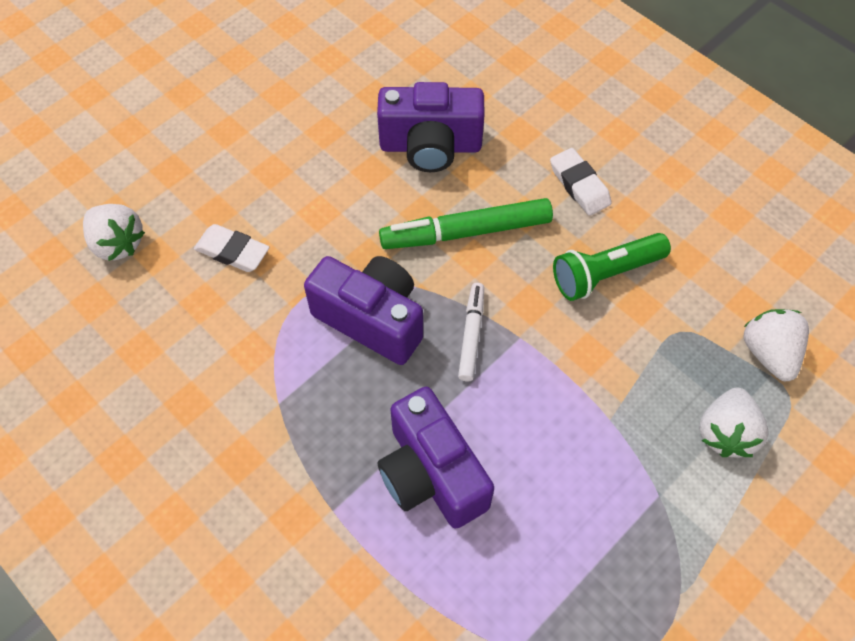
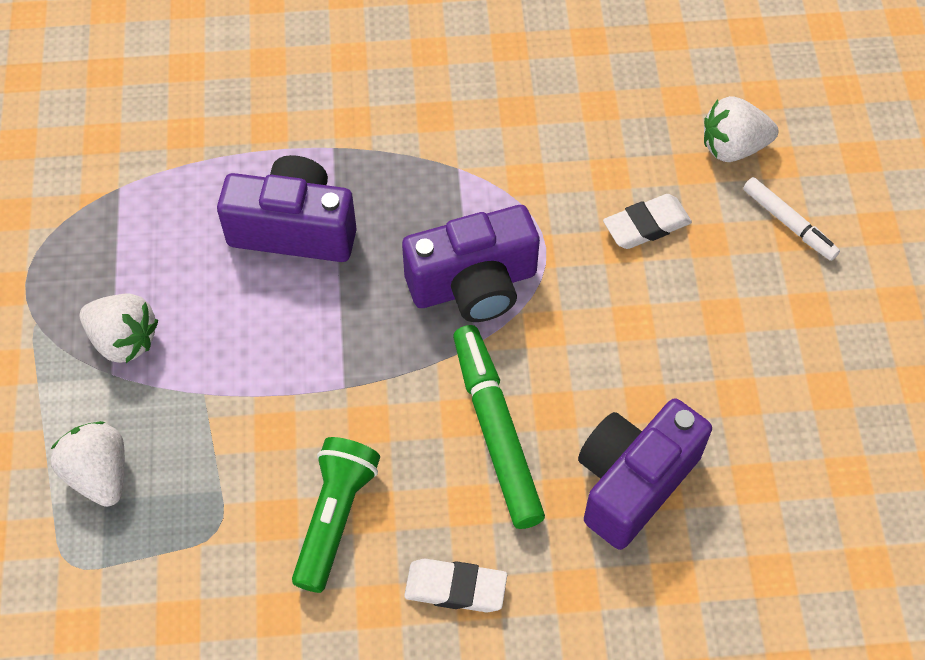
camera: 130 degrees right, 0 degrees up
(466, 232) = (496, 431): green marker -> green marker turned 45 degrees counterclockwise
(471, 335) = (384, 350): white marker -> white marker (789, 223)
(768, 353) = (120, 587): white strawberry -> white strawberry (124, 340)

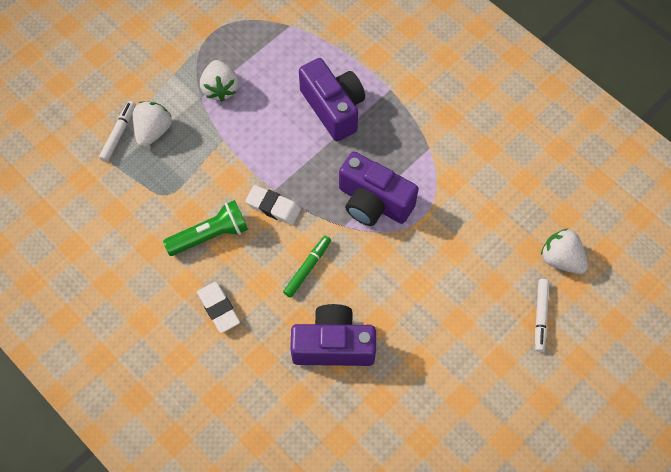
camera: 50 degrees right, 5 degrees up
(55, 524) = (118, 133): none -> white marker
(496, 431) = (307, 268): green marker -> green marker, size x0.58
(646, 226) = (476, 252): white eraser -> white eraser (273, 207)

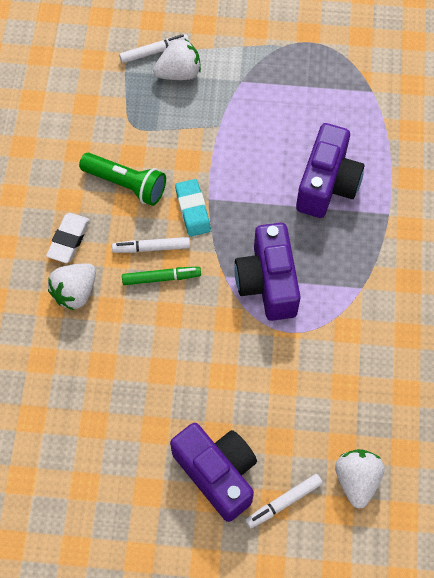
camera: 50 degrees right, 0 degrees up
(220, 88) = (262, 88): white strawberry -> white strawberry (75, 292)
(273, 207) = (192, 210): white eraser -> turquoise eraser
(278, 257) = (151, 248): none -> white marker
(333, 345) = (110, 350): purple camera -> purple camera (217, 473)

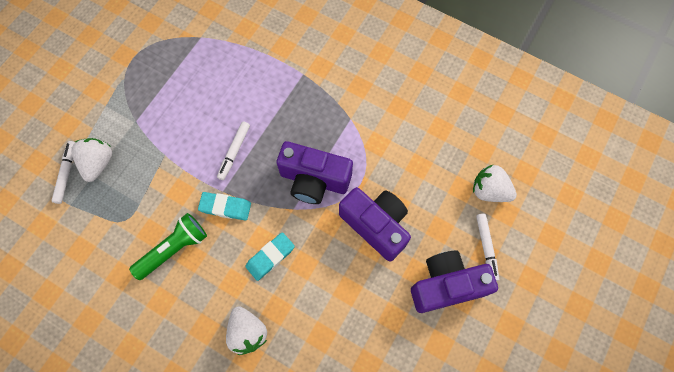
camera: 65 degrees left, 5 degrees up
(69, 240) = (198, 317): white eraser -> none
(151, 248) = (241, 253): white marker -> white marker (234, 152)
(161, 278) = (270, 257): green marker -> turquoise eraser
(327, 184) = (257, 102): purple camera -> purple camera (376, 225)

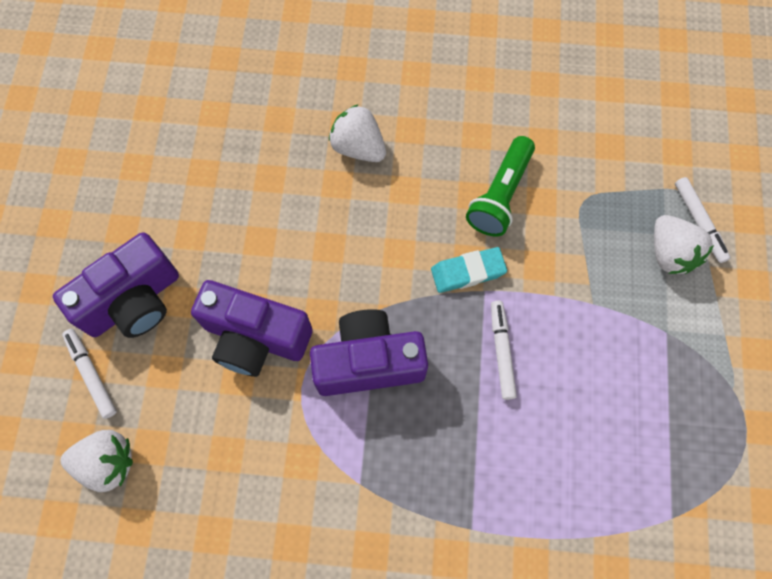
camera: 155 degrees right, 0 degrees up
(270, 257) = (376, 237): turquoise eraser -> none

